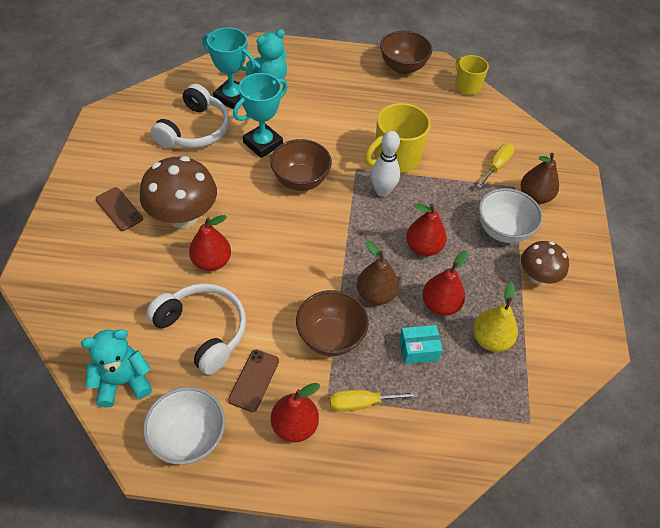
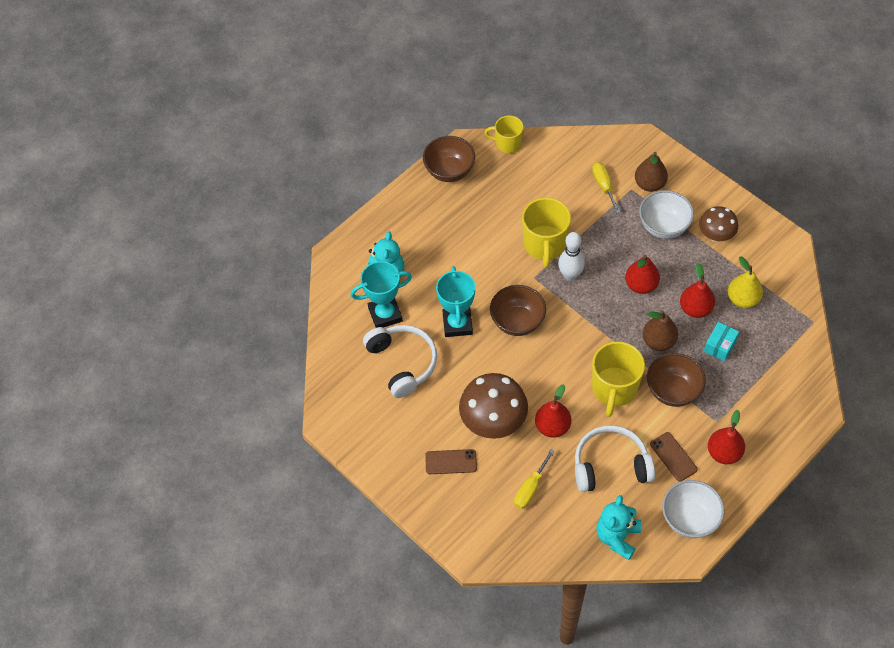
camera: 45 degrees left, 5 degrees up
(291, 287) = (614, 389): none -> yellow mug
(361, 403) = (735, 404): yellow screwdriver -> yellow screwdriver (530, 488)

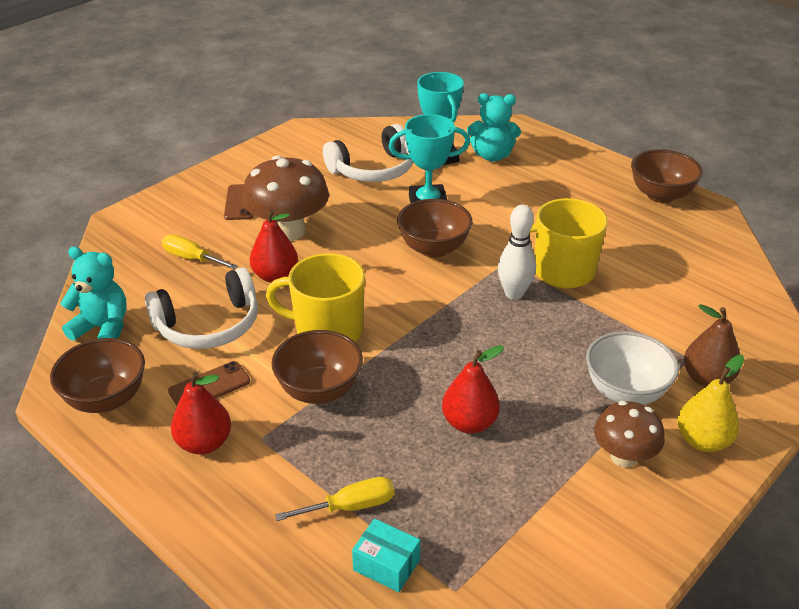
camera: 85 degrees right, 20 degrees down
(507, 143) = (727, 240): yellow mug -> none
(604, 186) = (685, 328): yellow screwdriver -> yellow screwdriver (351, 506)
(610, 465) = (209, 325): white headphones -> white headphones turned 75 degrees clockwise
(641, 285) = (507, 363): red pear -> none
(658, 341) = (406, 378): brown pear -> none
(689, 519) = (106, 399): white bowl -> brown bowl
(720, 346) = (399, 449): turquoise box -> turquoise box (386, 565)
(742, 299) = (494, 485): yellow pear -> yellow pear (702, 441)

